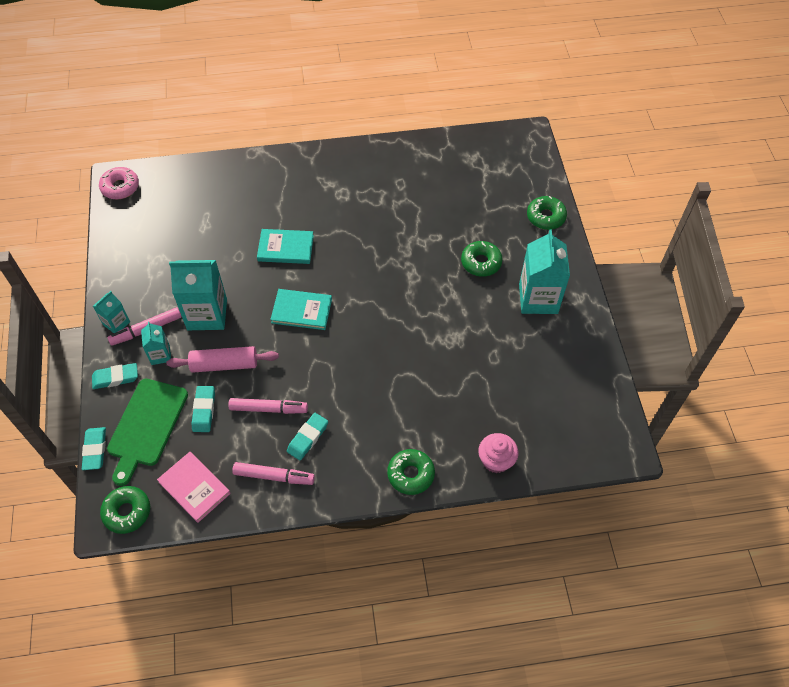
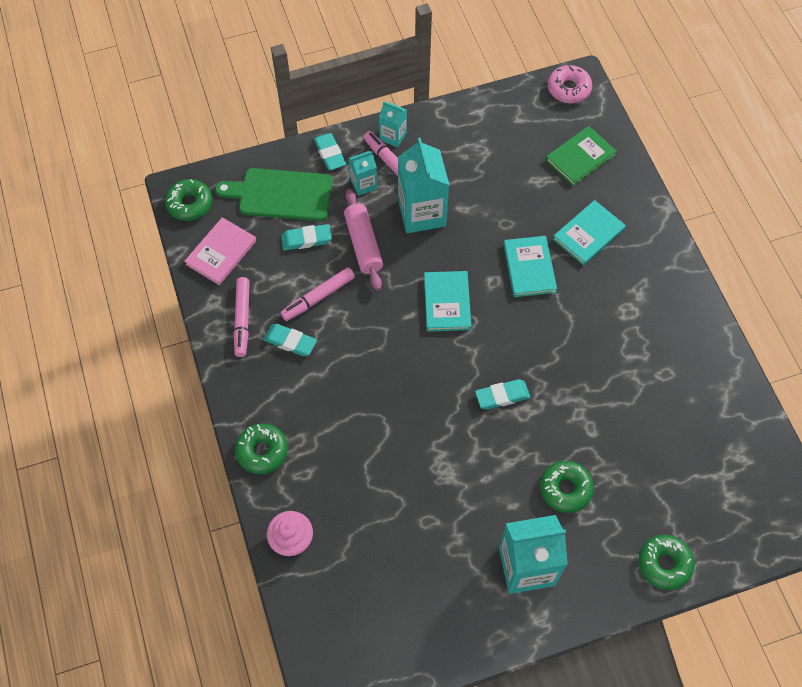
camera: 80 degrees right, 5 degrees up
(95, 450) = (249, 160): turquoise eraser -> turquoise eraser (502, 396)
(192, 194) = (580, 158): none -> green book
(267, 203) = (588, 234): none -> turquoise book
(268, 408) = (318, 297): pink marker -> pink marker turned 60 degrees clockwise

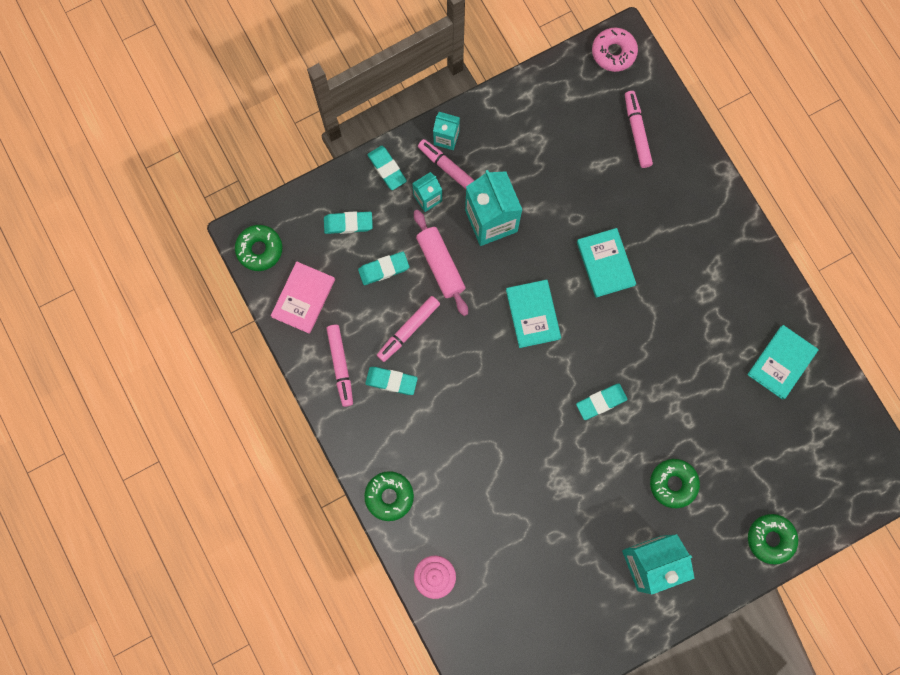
camera: 10 degrees left, 15 degrees up
(281, 194) = (348, 223): green cutting board -> turquoise eraser
(580, 158) = (637, 131): green book -> pink marker
(588, 234) = (657, 217): turquoise book -> turquoise book (781, 362)

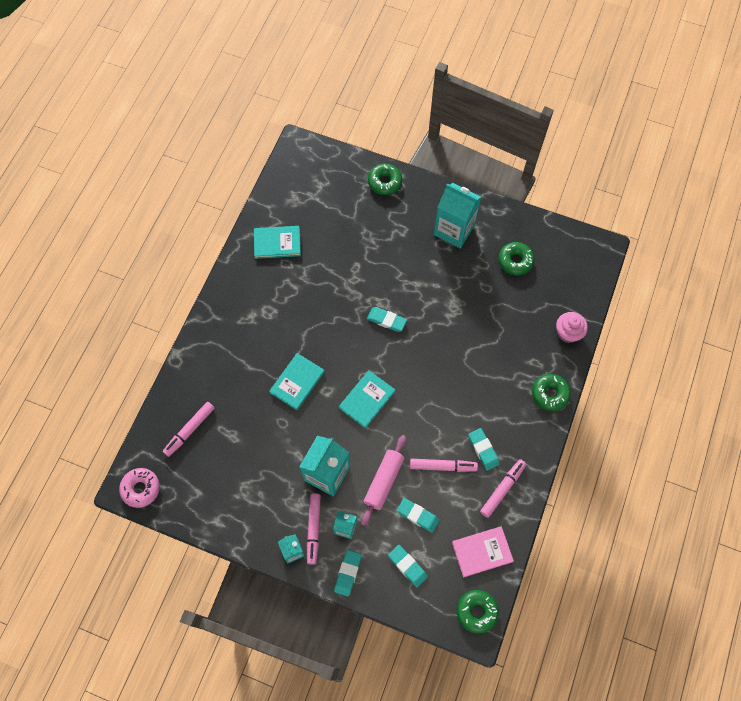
camera: 130 degrees left, 10 degrees down
(673, 484) = (399, 249): green donut -> green donut (515, 261)

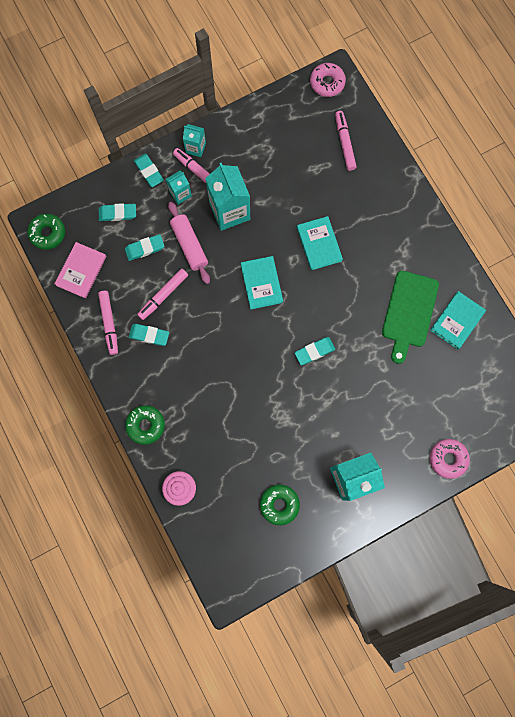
camera: 130 degrees right, 10 degrees up
(298, 279) = (409, 312): none -> green cutting board
(385, 182) = (448, 459): green donut -> pink donut

